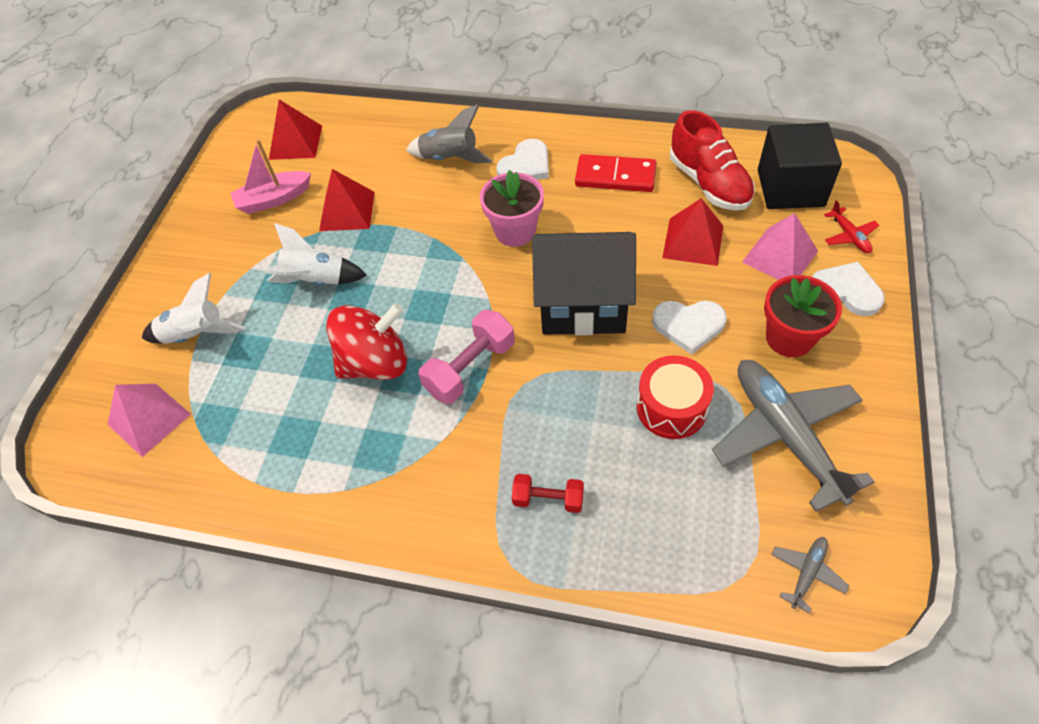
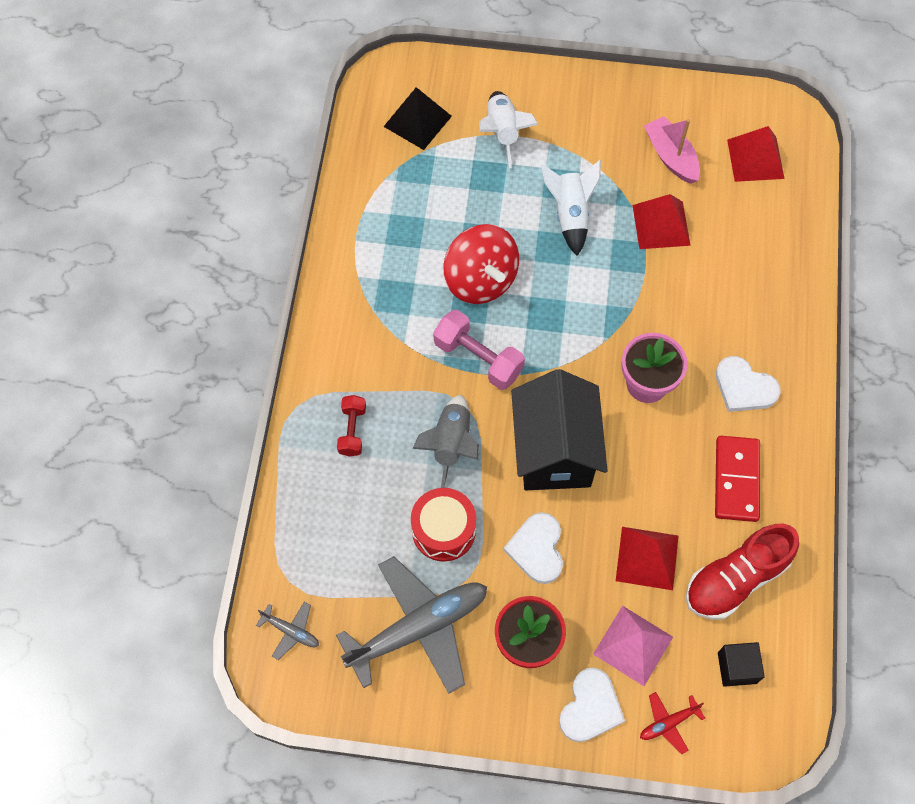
camera: 80 degrees right, 10 degrees up
(149, 419) = (417, 121): pink pyramid -> black pyramid
(450, 158) = (747, 311): grey rocket -> grey rocket (451, 444)
(790, 188) = (737, 668): black cube -> black cube, size x0.53

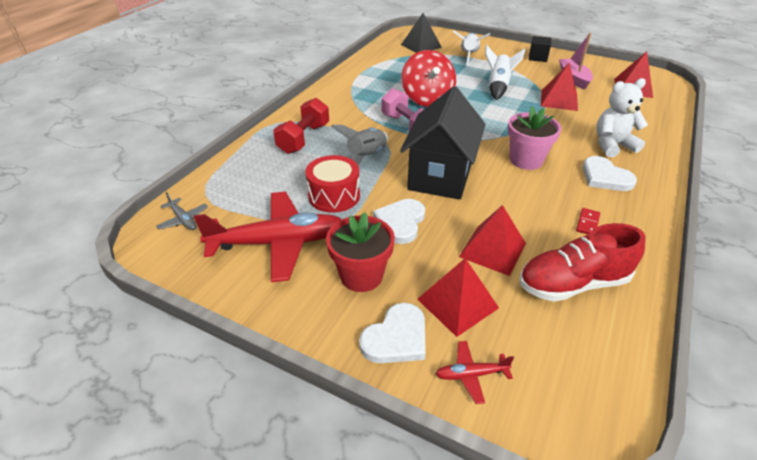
camera: 20 degrees right, 25 degrees down
(352, 430) = (304, 138): red dumbbell -> red dumbbell, size x1.60
(418, 628) = (278, 243): grey plane -> red plane
(633, 645) = (457, 303): pink pyramid -> red pyramid
(736, 480) = (587, 223): red domino -> red domino, size x0.48
(737, 668) = (559, 350): black cube -> black cube (538, 57)
(744, 316) = (612, 145): none -> white teddy bear

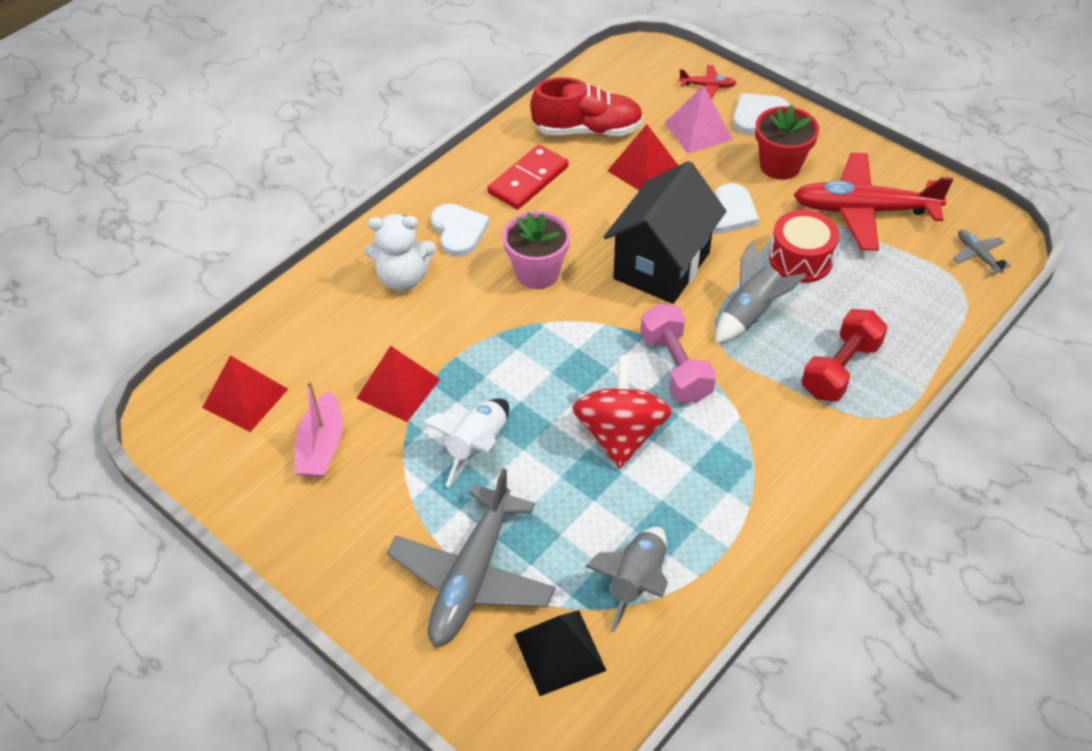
camera: 165 degrees left, 10 degrees up
(398, 62) = (636, 582): none -> grey rocket
(457, 303) = (698, 131): red pyramid -> pink pyramid
(469, 56) = (472, 577): white rocket -> grey plane
(538, 57) = (330, 539): black cube -> none
(587, 223) = (528, 180): red domino -> red domino, size x2.09

